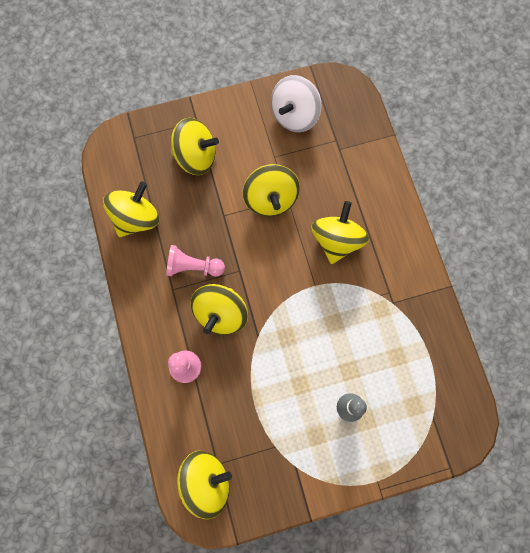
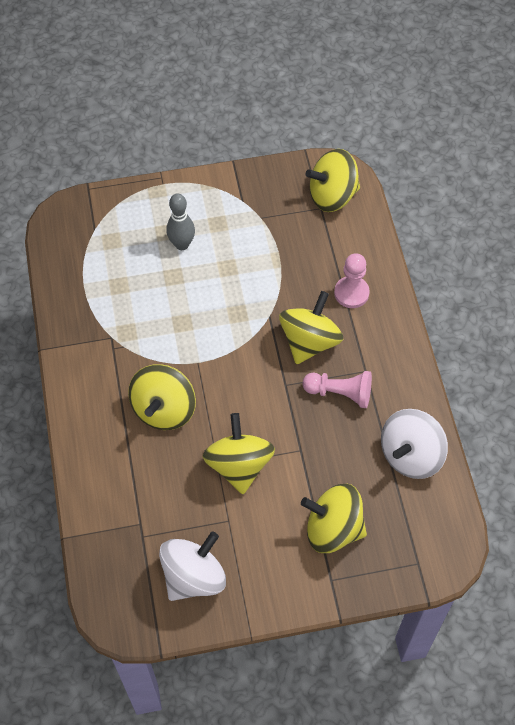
camera: 175 degrees left, 15 degrees down
(136, 218) = (410, 455): yellow spinning top -> white spinning top

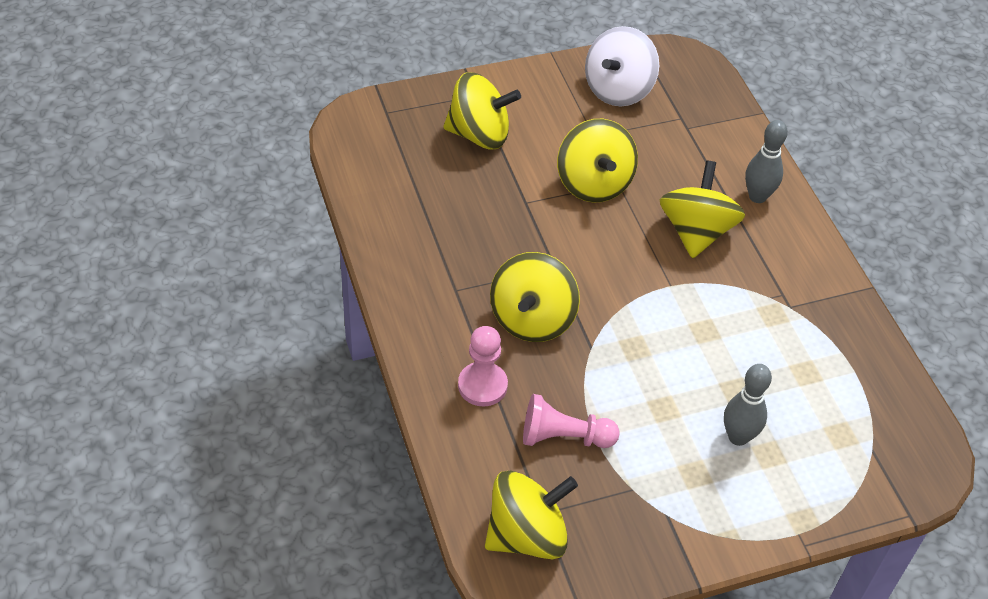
camera: 170 degrees right, 10 degrees down
(101, 441) = (757, 196): none -> grey bowling pin
(340, 393) = (485, 262): pink pawn -> pink pawn (564, 437)
(410, 455) = (395, 204): white spinning top -> none

